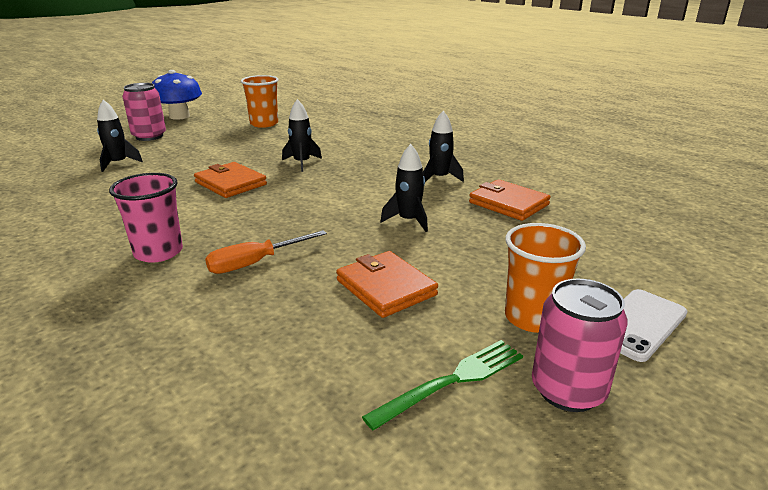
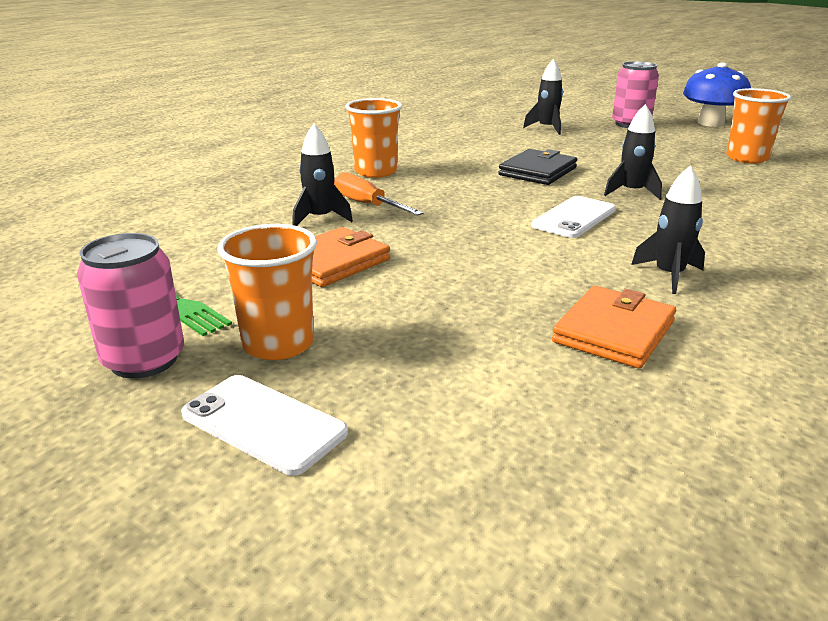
camera: 80 degrees right, 0 degrees up
(158, 252) = (375, 172): pink cup -> orange cup
(230, 183) = (537, 171): orange wallet -> black wallet
(338, 187) = (574, 217): none -> white phone
(408, 221) = (500, 263): black rocket -> black rocket (320, 218)

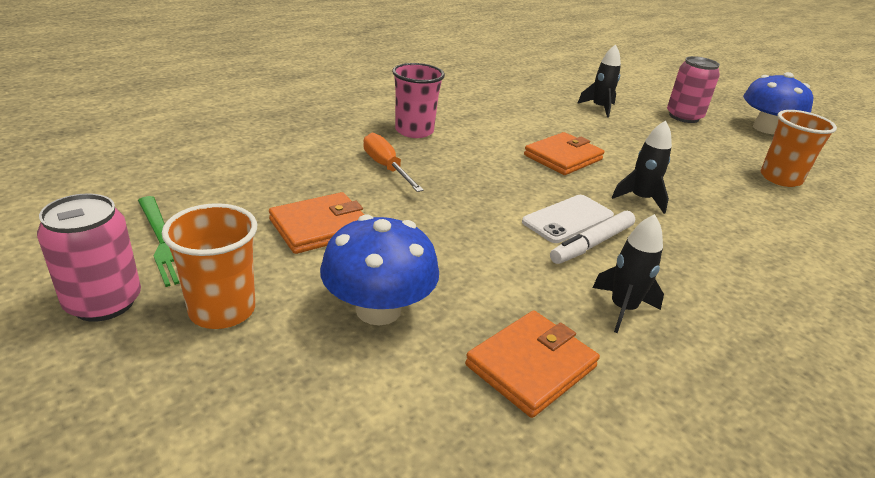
camera: 10 degrees right, 5 degrees up
(263, 423) = (159, 398): white phone -> none
(320, 218) = (337, 175): black rocket -> none
(375, 172) = (414, 131): orange cup -> pink cup
(438, 316) = (378, 309): none -> blue mushroom
(537, 171) = (563, 157): black wallet -> orange wallet
(609, 233) = (592, 244): none -> white marker

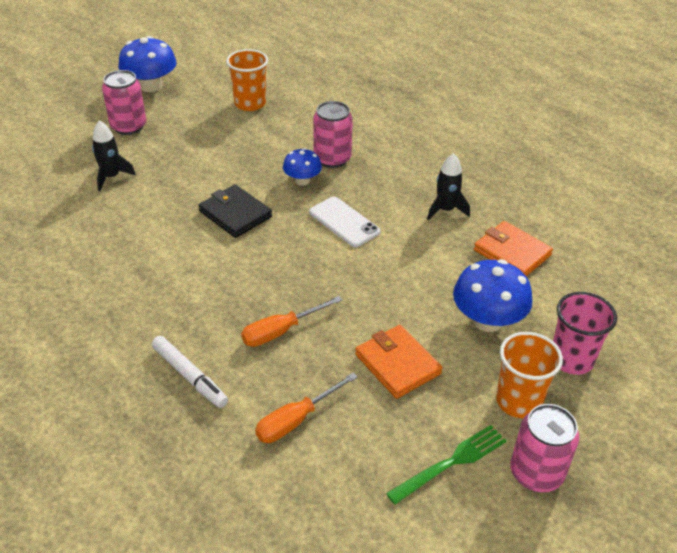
camera: 90 degrees left, 10 degrees up
(270, 165) = (296, 420): none -> orange screwdriver
(414, 131) = (192, 315): pink cup -> pink cup (571, 359)
(563, 157) = (235, 214): orange wallet -> black wallet
(592, 244) = (375, 214): white marker -> white marker (189, 376)
(640, 199) = (302, 180): black rocket -> blue mushroom
(698, 224) = (332, 159): none -> pink can

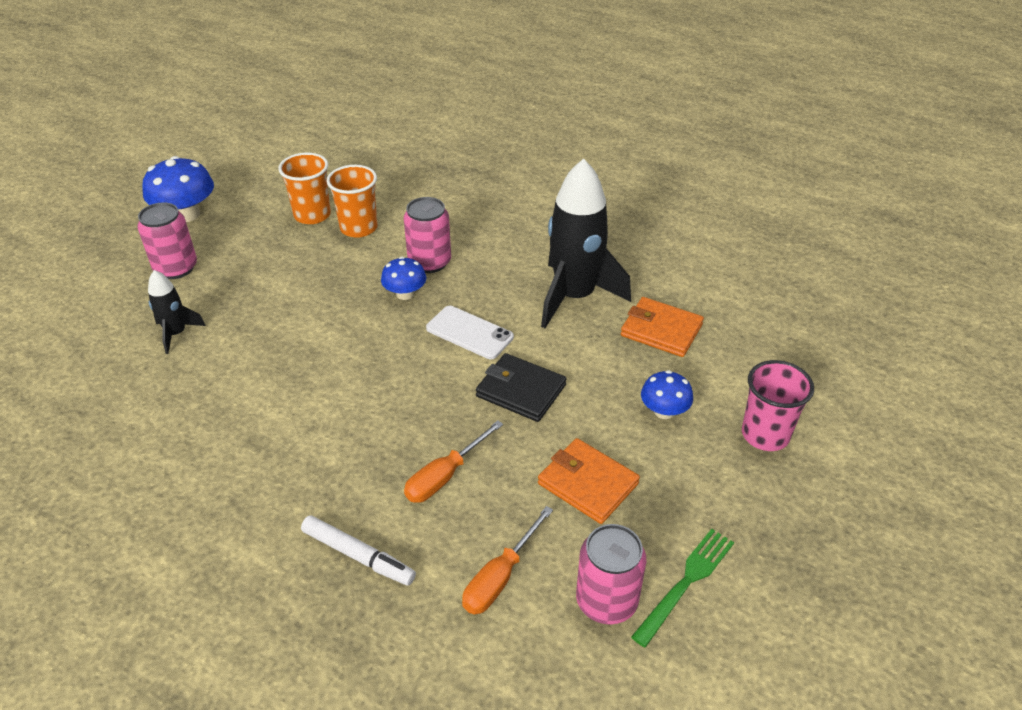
camera: 15 degrees left, 0 degrees up
(235, 214) = (342, 349): black wallet -> black wallet (521, 390)
(445, 210) = (574, 297): black rocket -> black rocket, size x2.04
(487, 320) = (664, 411): blue mushroom -> blue mushroom, size x0.60
(518, 401) = (729, 494): orange cup -> orange cup (358, 228)
(536, 473) = (777, 570): pink can -> pink can (606, 601)

